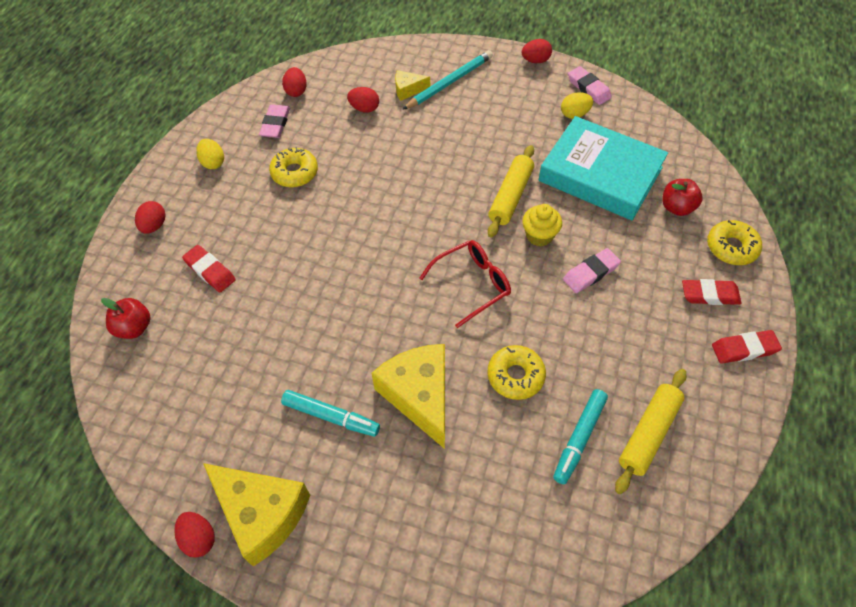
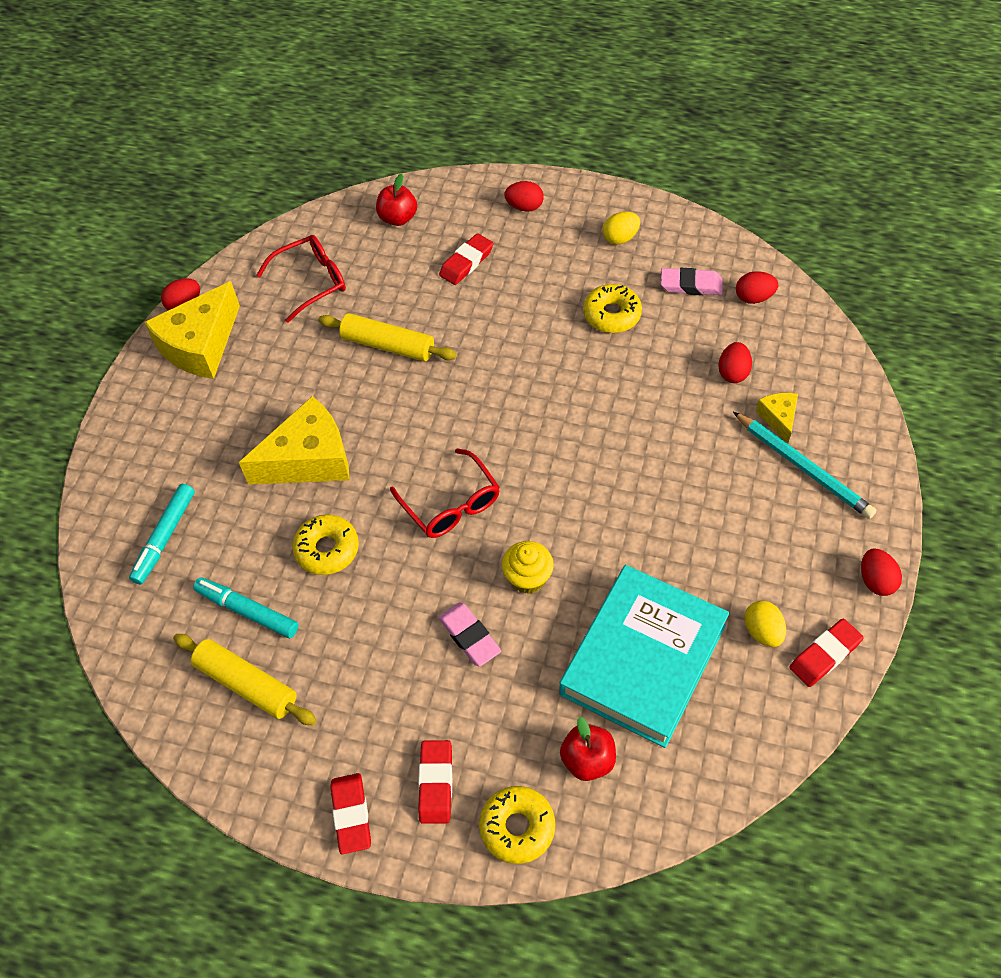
camera: 90 degrees right, 0 degrees up
(199, 406) = (310, 282): none -> red glasses
(331, 416) = (291, 386): turquoise marker -> turquoise marker (165, 537)
(510, 196) = (592, 545): yellow rolling pin -> yellow rolling pin (388, 345)
(588, 88) = (825, 655): pink eraser -> red eraser

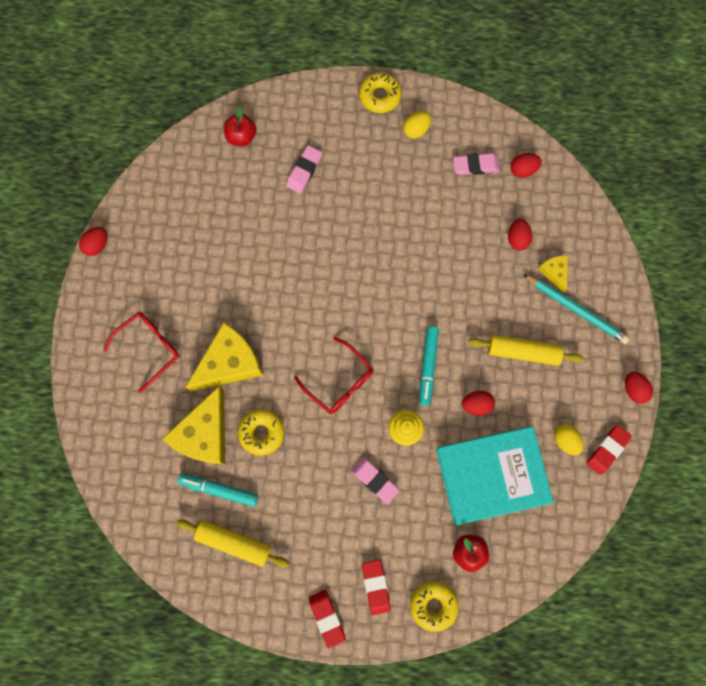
camera: 15 degrees left, 20 degrees up
(165, 537) = (144, 444): turquoise marker -> turquoise marker (428, 366)
(201, 345) = (120, 279): yellow cheese -> yellow cheese (205, 434)
(310, 282) = (189, 208): red glasses -> red glasses (148, 348)
(388, 345) = (262, 256): yellow rolling pin -> yellow rolling pin (523, 352)
(466, 262) = (304, 171): red eraser -> pink eraser
(524, 207) = (337, 110): red egg -> red egg (476, 404)
(612, 315) = (422, 201): yellow donut -> yellow donut (380, 96)
(643, 659) = (491, 475): turquoise book -> turquoise book turned 60 degrees clockwise

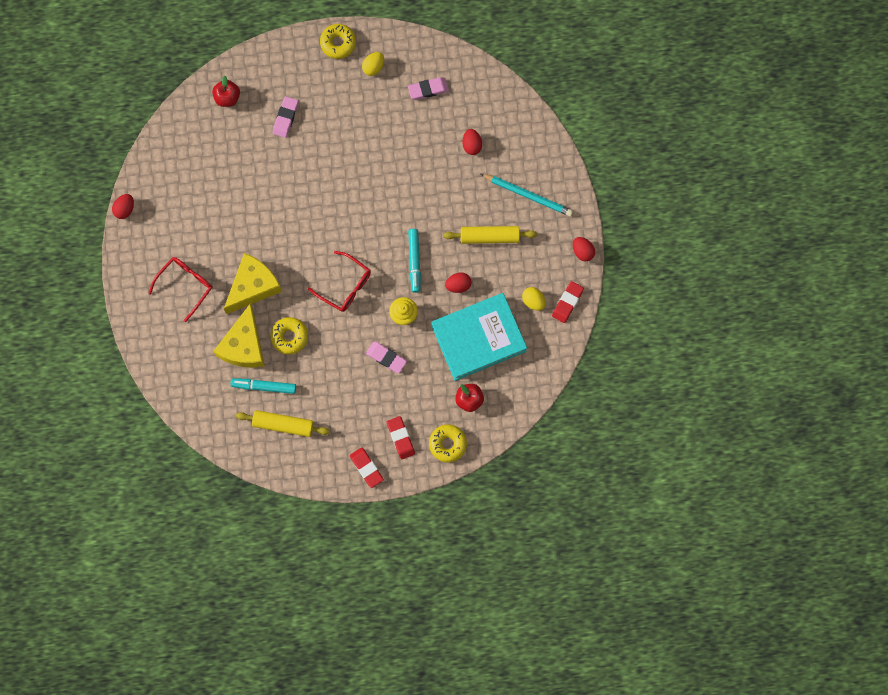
camera: 10 degrees left, 0 degrees up
(523, 170) = (468, 86): red egg -> none
(554, 272) = (506, 168): yellow cheese -> none

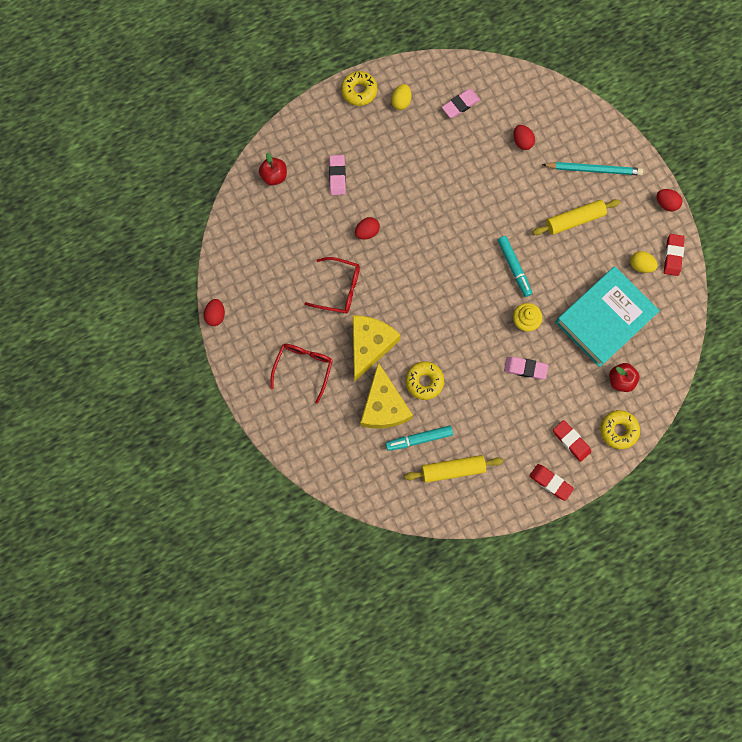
camera: 20 degrees left, 0 degrees up
(344, 285) = (457, 314): red glasses -> red glasses (338, 289)
(458, 285) = (564, 275): red egg -> red egg (367, 232)

